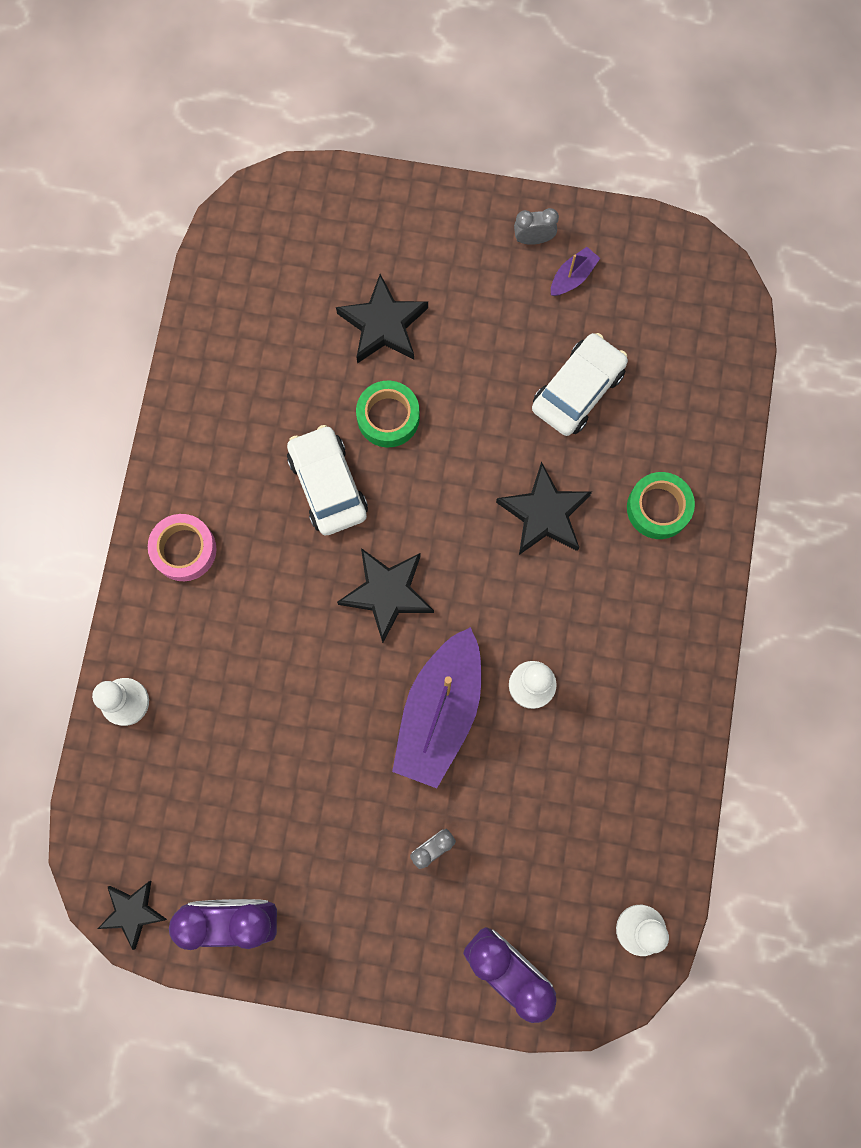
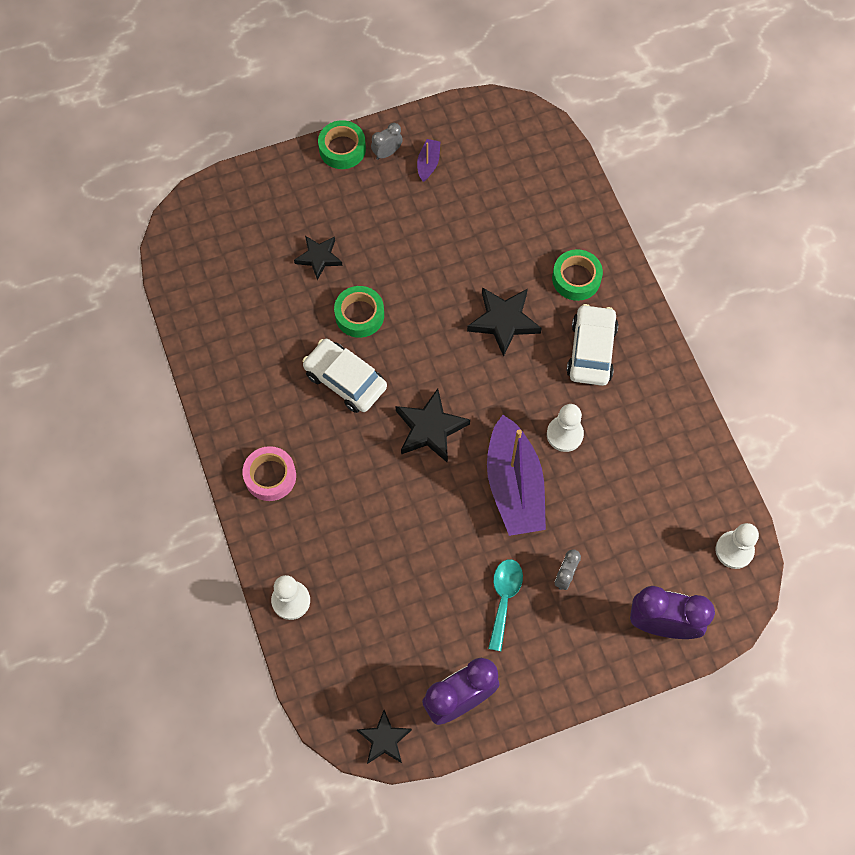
camera: 30 degrees left, 10 degrees down
(351, 833) = (504, 598): none -> turquoise spoon
(383, 325) = (319, 258): black star -> black star, size x0.66
(485, 207) = (342, 149): none -> green tape
(578, 390) = (476, 232): white car -> white car (591, 351)

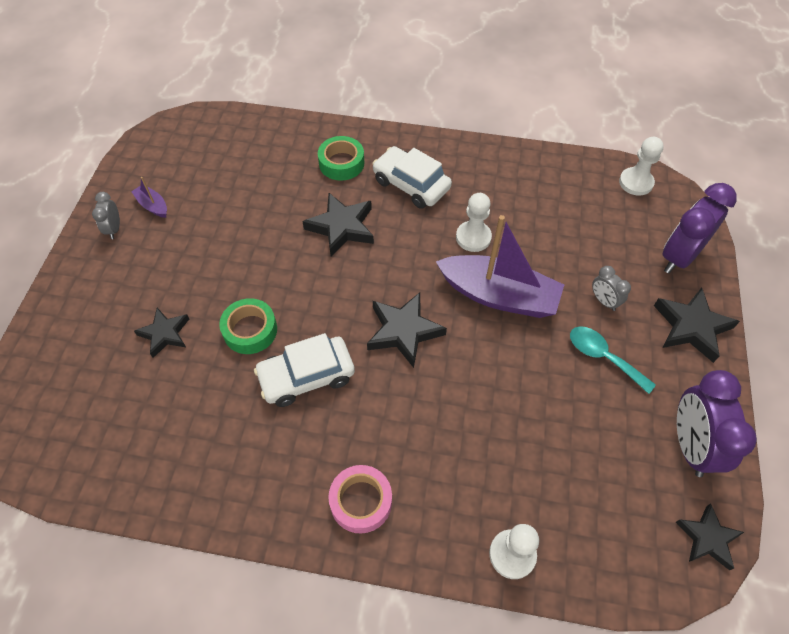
camera: 60 degrees left, 10 degrees down
(342, 149) = (77, 259): green tape -> none
(584, 662) = (691, 327): none -> black star

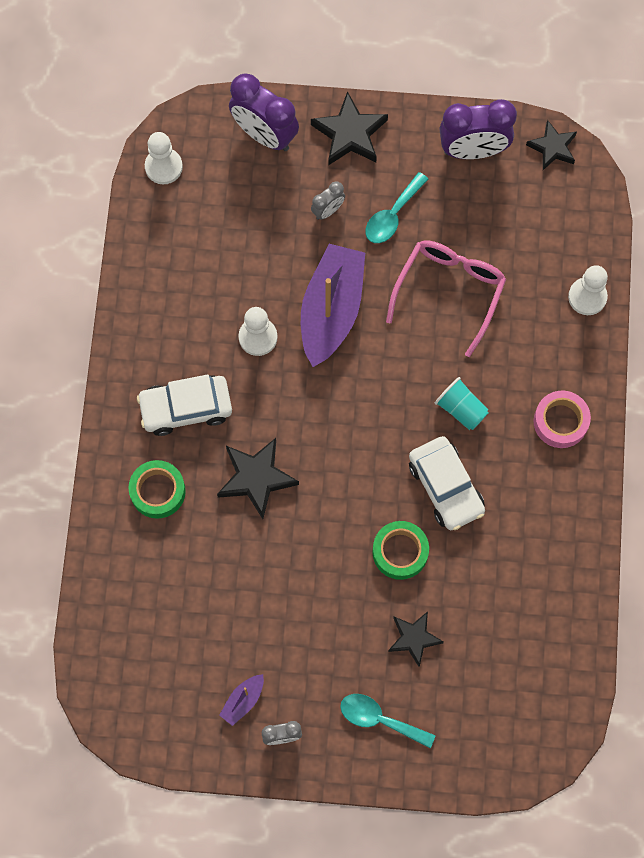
camera: 95 degrees left, 15 degrees up
(101, 299) = (379, 719): none -> turquoise spoon
(387, 399) = (461, 409): none -> turquoise cup
(403, 331) = (384, 400): black star -> none
(411, 184) = (186, 408): white car -> white car turned 45 degrees clockwise
(519, 403) = (450, 291): none -> pink glasses

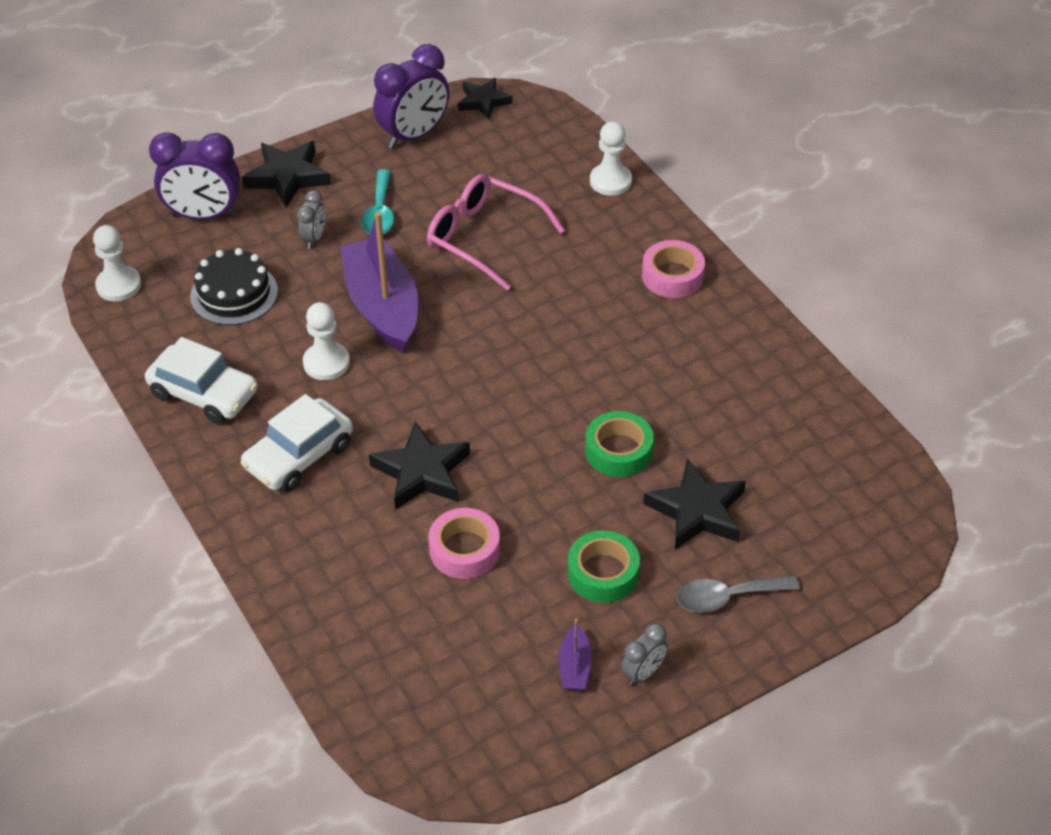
camera: 35 degrees left, 25 degrees down
(158, 491) = (326, 539): green tape -> green tape (603, 573)
(237, 228) = (234, 294): none -> black cake
(239, 562) = (464, 550): none -> pink tape
(379, 719) = (727, 597): turquoise spoon -> grey spoon
(414, 638) = (697, 511): black star -> black star, size x1.50
(445, 487) = (614, 378): white car -> white car (204, 394)
(450, 291) = (483, 237): pink glasses -> pink glasses turned 45 degrees counterclockwise
(461, 409) = (574, 314): turquoise cup -> none

